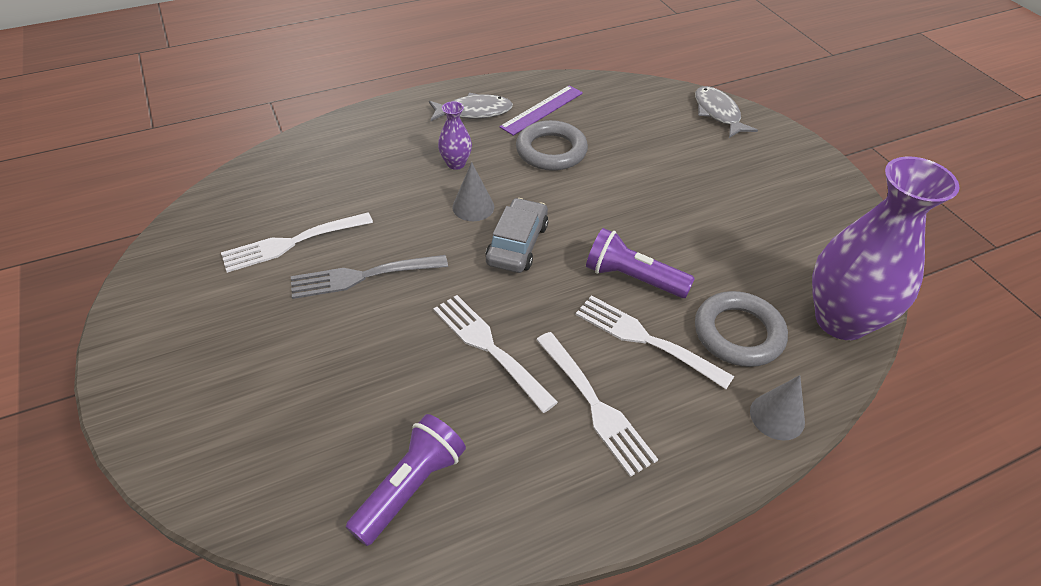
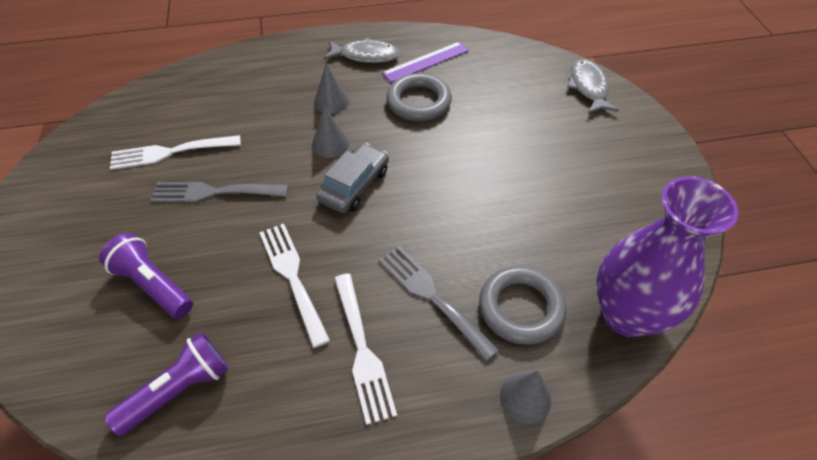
camera: 15 degrees right, 5 degrees up
(456, 163) = (331, 101): purple vase -> grey cone
(633, 278) = (444, 235): purple flashlight -> purple flashlight (153, 285)
(645, 339) = (432, 297): white fork -> grey fork

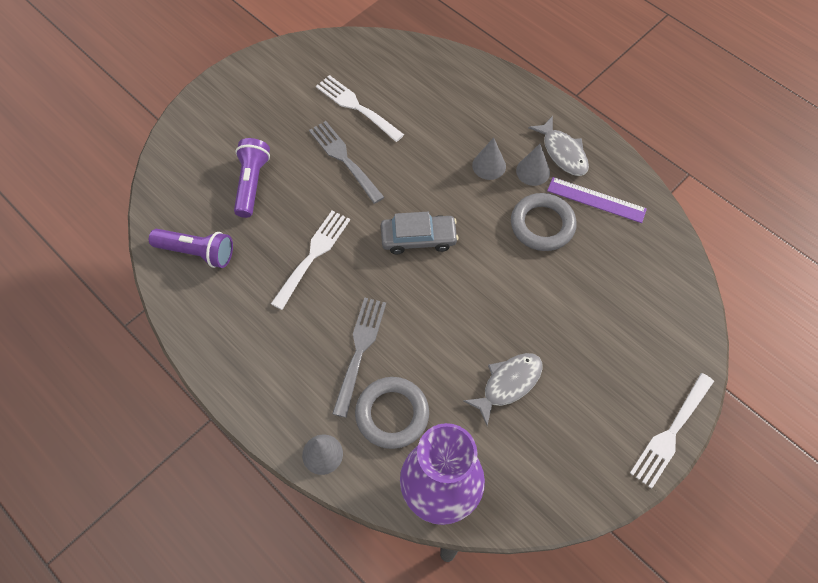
camera: 55 degrees right, 10 degrees up
(330, 144) = (445, 195): grey cone -> grey cone (533, 171)
(362, 350) = (289, 333): white fork -> white fork (671, 433)
(588, 87) = (681, 345): grey fish -> grey fish (508, 384)

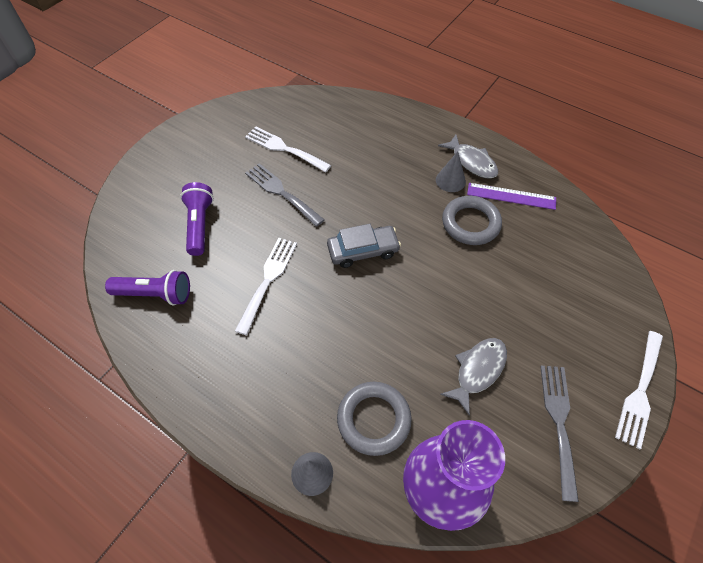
camera: 10 degrees left, 5 degrees down
(360, 350) = (329, 362): grey fork -> grey fork (559, 423)
(489, 165) = (411, 181): grey cone -> none

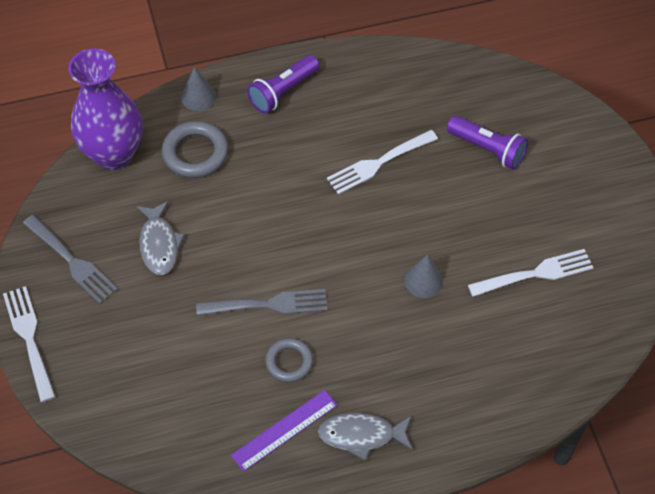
camera: 130 degrees right, 0 degrees up
(155, 294) = (435, 84): purple flashlight -> purple flashlight (283, 92)
(268, 280) = (378, 163): white fork -> white fork turned 90 degrees clockwise
(281, 192) = (473, 233): grey fork -> grey fork (268, 305)
(363, 251) = (343, 250): grey car -> none
(450, 180) = (356, 391): grey cone -> grey cone (423, 281)
(470, 223) = (289, 362): grey ring -> grey ring, size x0.65

